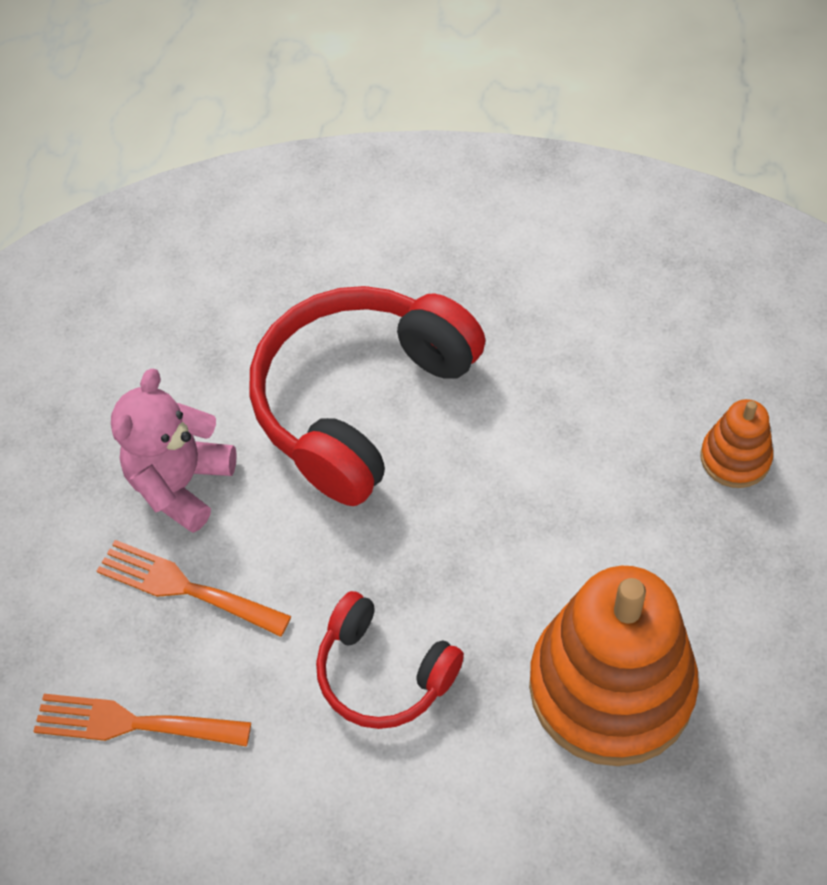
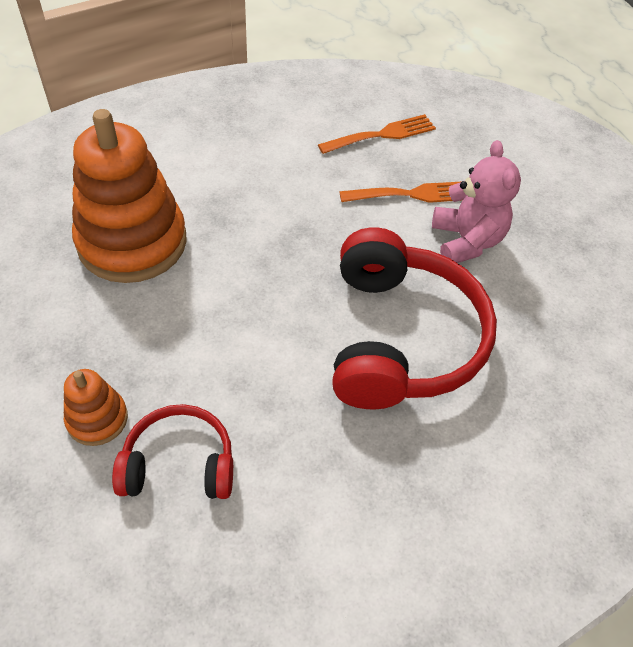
camera: 140 degrees right, 5 degrees down
(383, 673) = (270, 200): red headphones -> red headphones (179, 464)

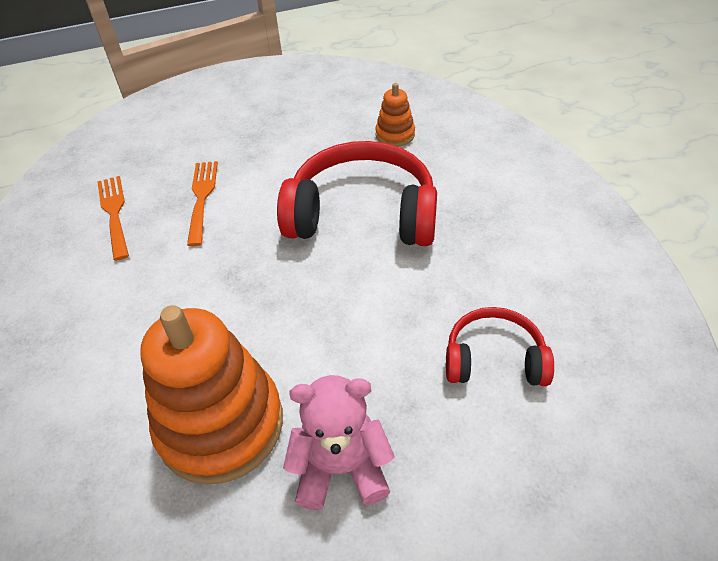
camera: 80 degrees left, 5 degrees down
(97, 419) = (454, 431): orange stacking toy -> orange stacking toy (395, 135)
(179, 464) = (494, 359): red headphones -> red headphones turned 90 degrees clockwise
(466, 241) = (264, 170): pink teddy bear -> pink teddy bear (341, 468)

